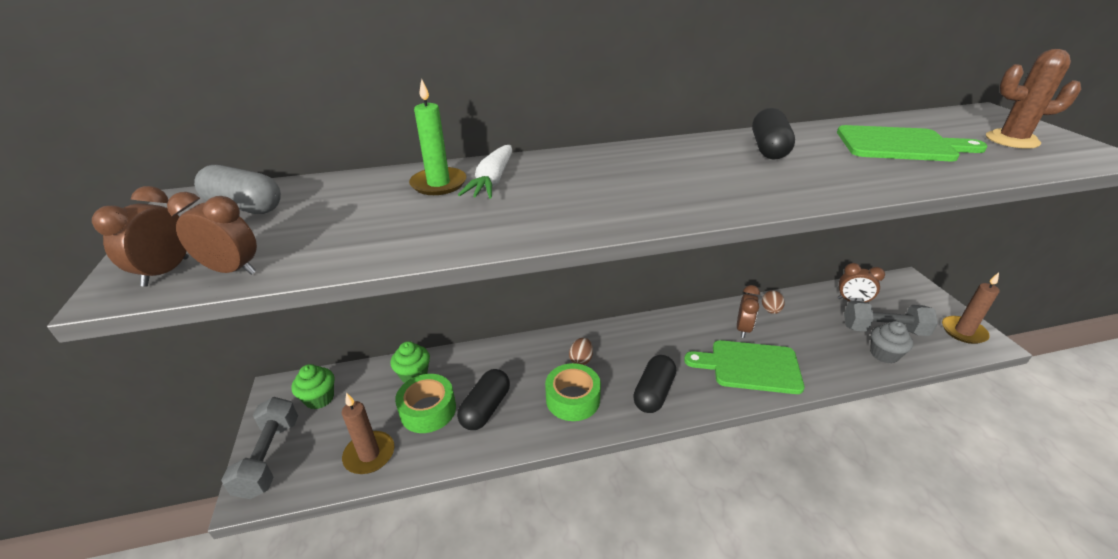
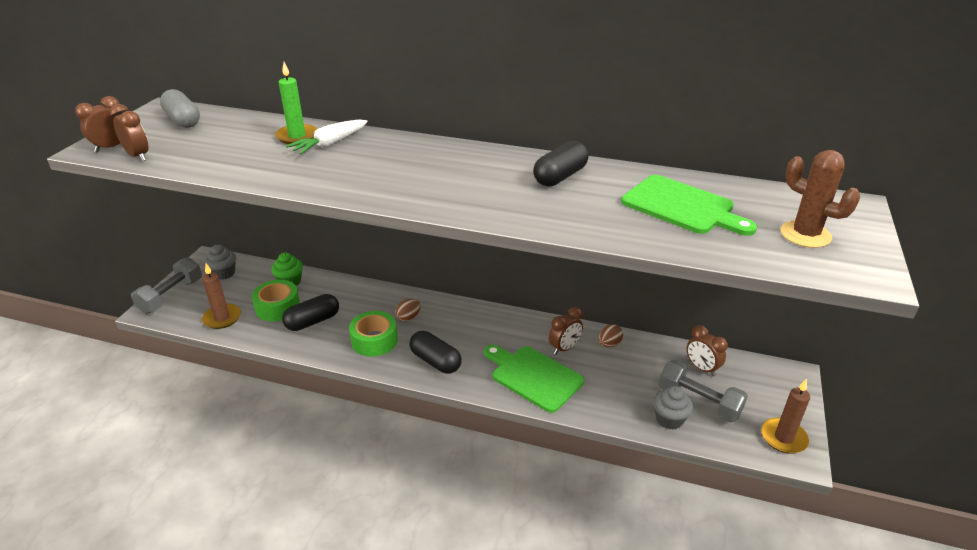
camera: 30 degrees right, 0 degrees up
(319, 398) = (224, 273): green cupcake -> grey cupcake
(654, 393) = (435, 361): black capsule -> black capsule turned 75 degrees clockwise

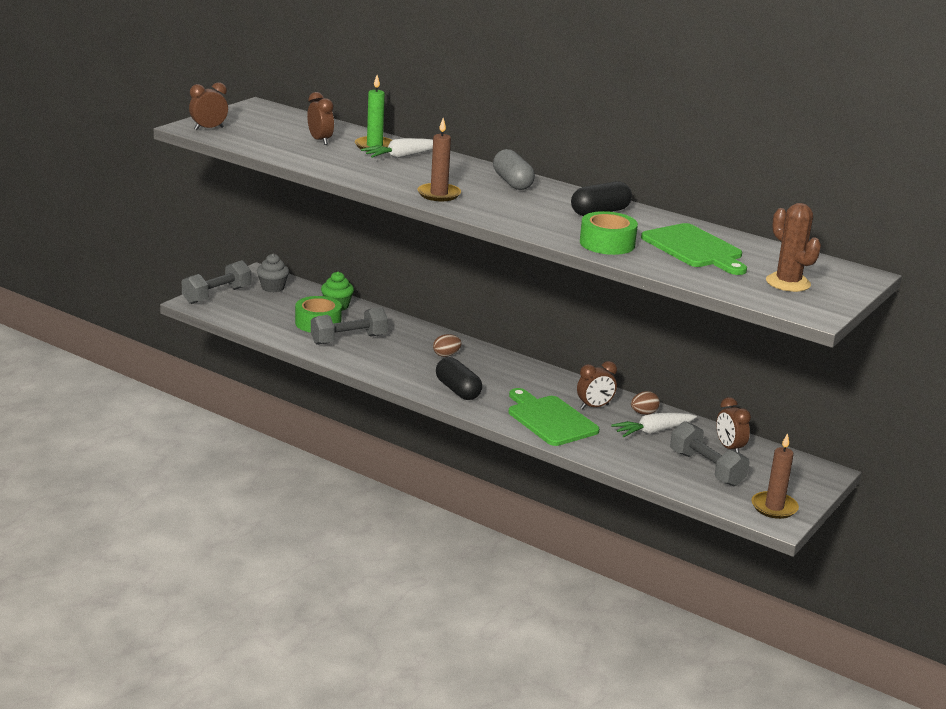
camera: 15 degrees right, 10 degrees down
(138, 156) = (230, 138): brown clock -> brown clock (320, 140)
(183, 120) = (275, 118): grey capsule -> grey capsule (512, 182)
(222, 318) = (261, 321): brown candle -> brown candle (439, 194)
(312, 321) = (349, 340): black capsule -> grey dumbbell
(374, 340) = (404, 364): green tape -> green tape (607, 243)
(628, 365) = (653, 431): none -> white carrot
(669, 419) = (667, 473): grey cupcake -> none

